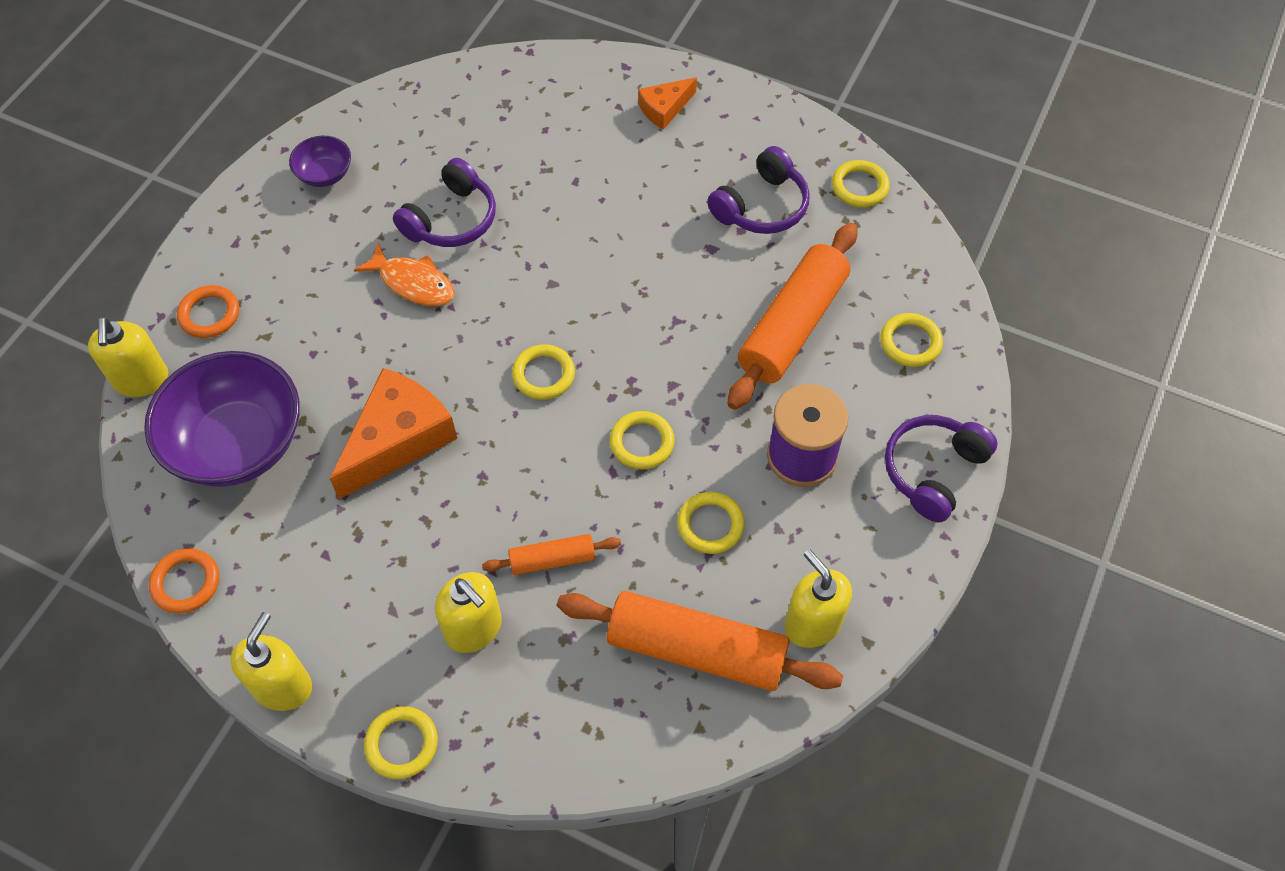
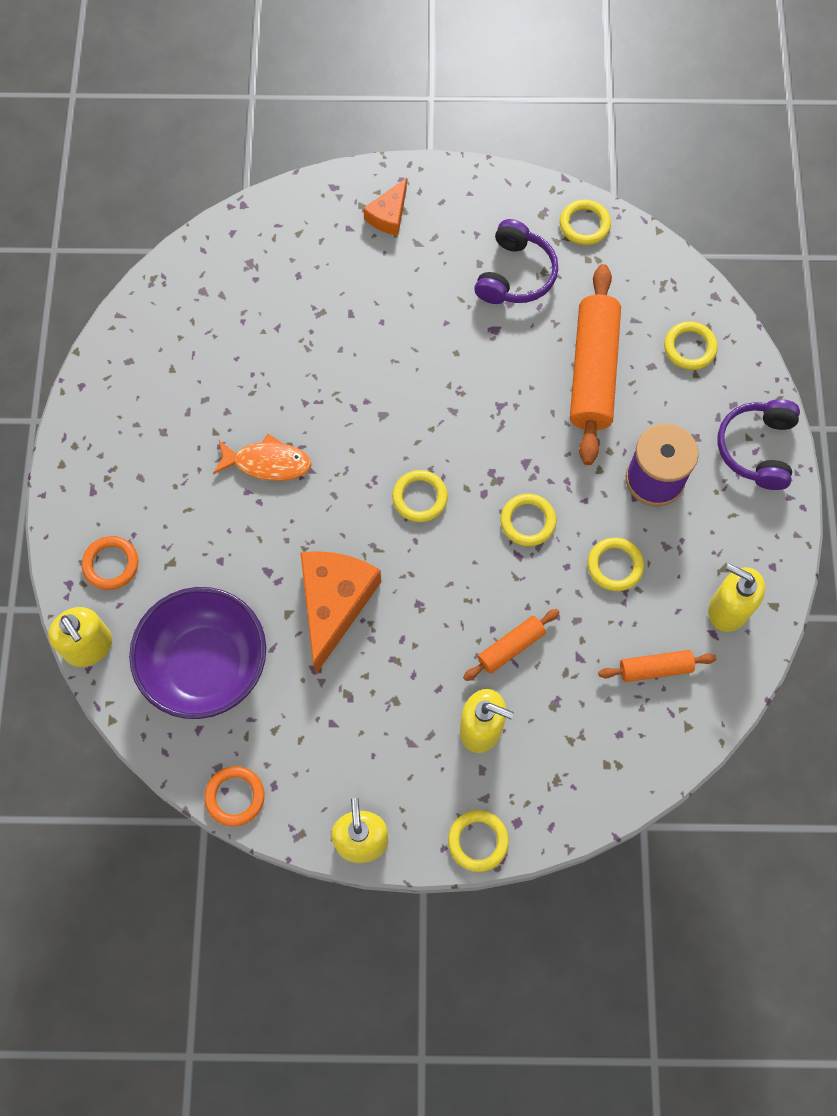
camera: 25 degrees left, 10 degrees up
(325, 174) = (132, 395): purple bowl -> none
(451, 219) = (266, 392): purple headphones -> none
(696, 650) = (655, 668): orange rolling pin -> orange rolling pin, size x0.50

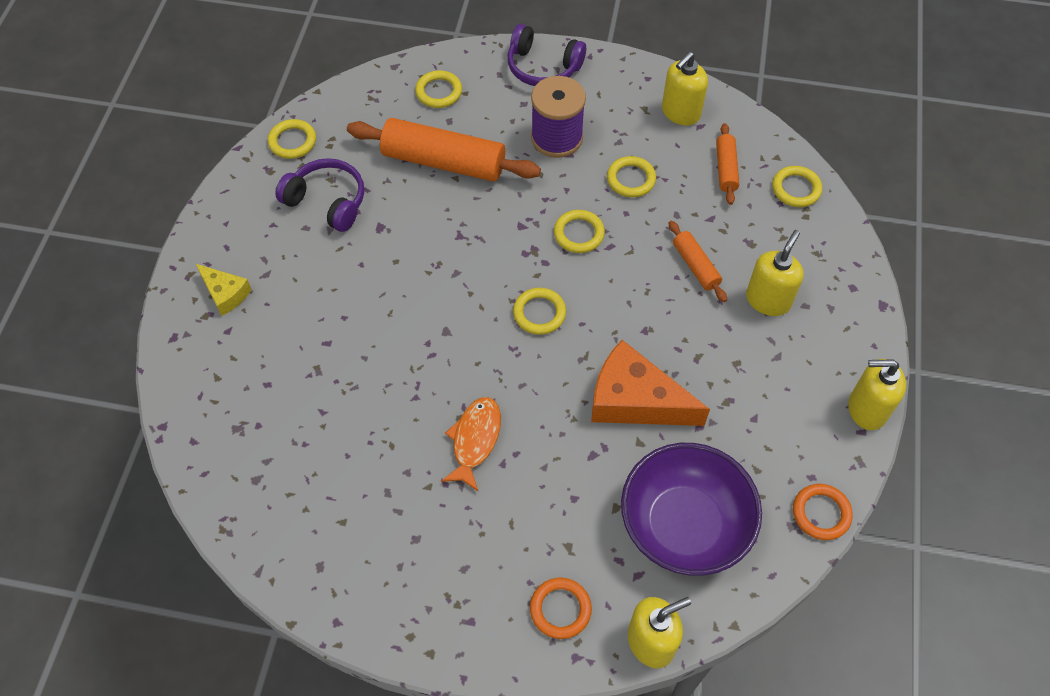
camera: 80 degrees left, 10 degrees down
(388, 215) = (225, 293): orange cheese -> yellow cheese
(478, 841) = (868, 318): yellow ring -> yellow ring (796, 189)

